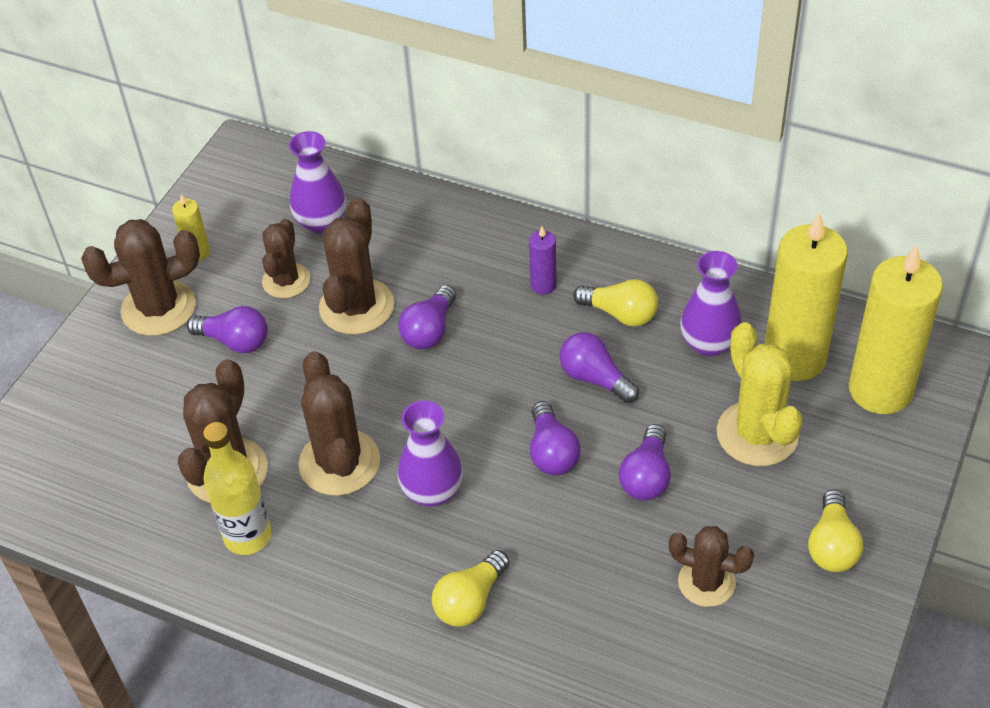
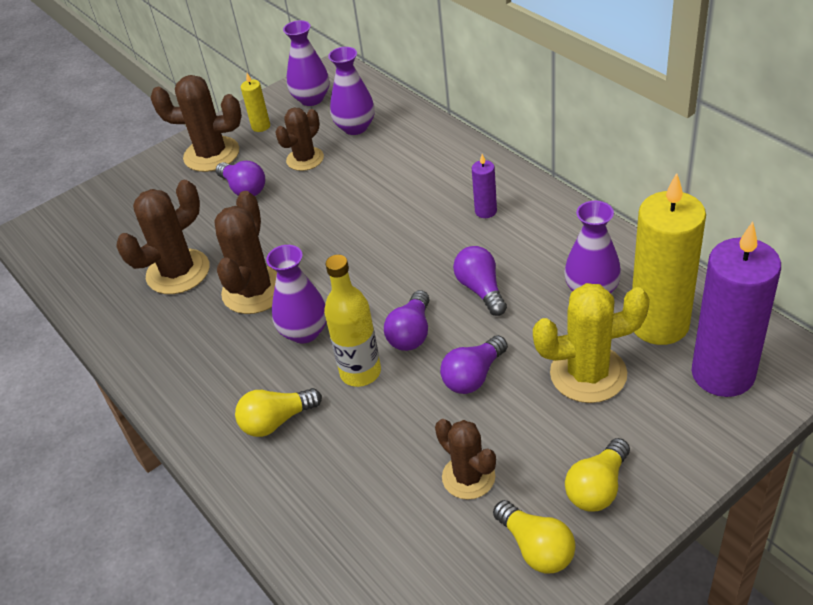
camera: 30 degrees right, 5 degrees down
(239, 198) = (311, 99): none -> purple vase
(248, 536) = (160, 320): yellow bottle -> yellow bottle (360, 372)
(356, 307) = (340, 189): brown cactus -> none
(429, 330) = (380, 219): purple light bulb -> none
(620, 314) = (532, 248): yellow light bulb -> yellow light bulb (536, 548)
(757, 434) = (588, 374): yellow cactus -> yellow cactus turned 75 degrees clockwise
(880, 390) = (723, 374): yellow candle -> purple candle

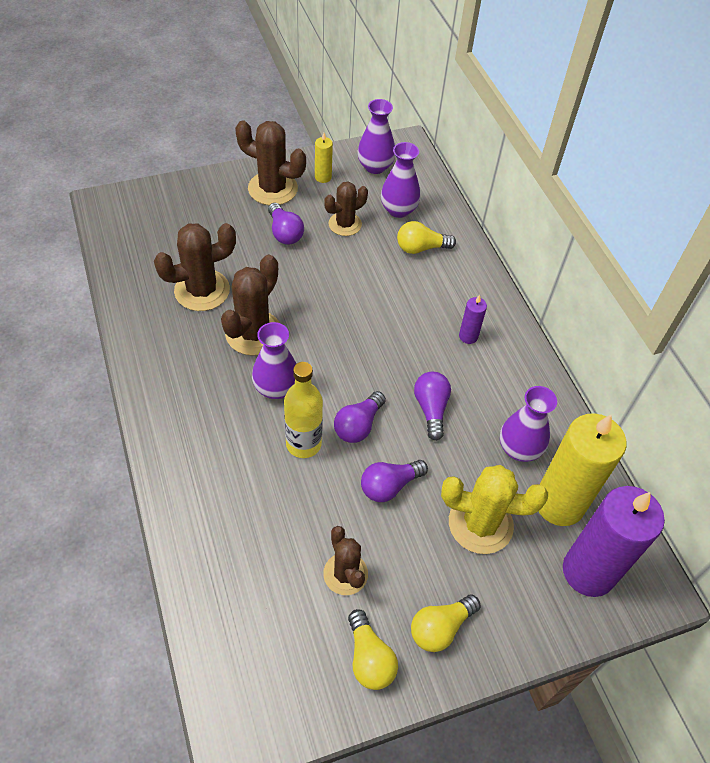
camera: 10 degrees right, 10 degrees up
(277, 421) = (222, 459): yellow light bulb -> yellow light bulb (421, 248)

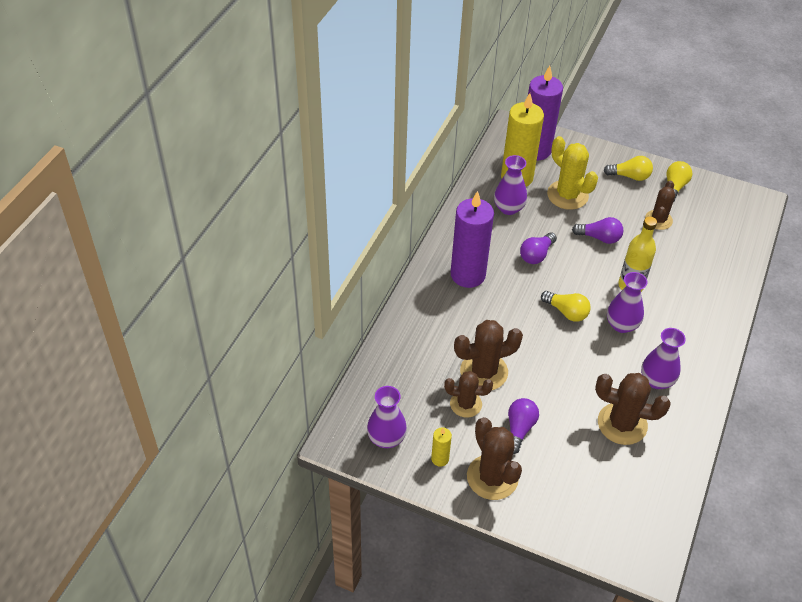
camera: 135 degrees left, 5 degrees down
(254, 333) = (608, 368): brown cactus -> brown cactus (484, 372)
(358, 425) = (588, 274): purple light bulb -> none
(398, 210) = (412, 387): purple vase -> purple vase (656, 380)
(421, 248) = (430, 348): yellow light bulb -> yellow light bulb (566, 312)
(468, 336) = (468, 275): purple candle -> purple candle, size x2.30

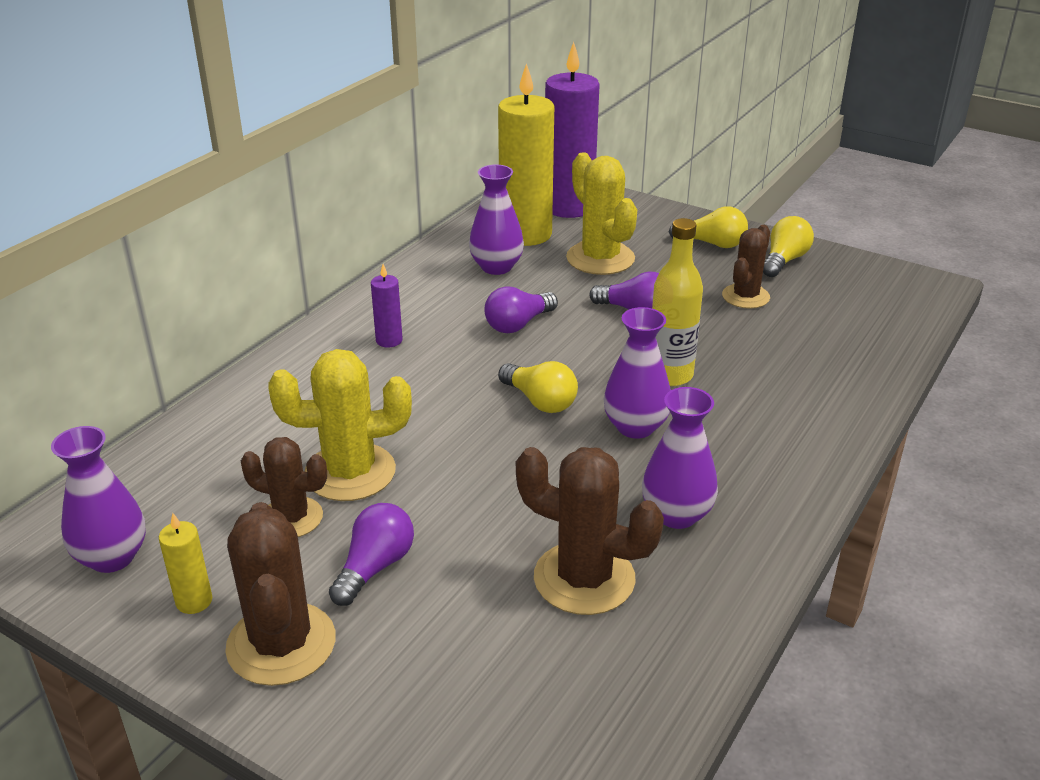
camera: 10 degrees right, 15 degrees down
(468, 275) = (389, 340): purple candle -> purple candle, size x0.43
(484, 372) = (350, 472): brown cactus -> yellow cactus

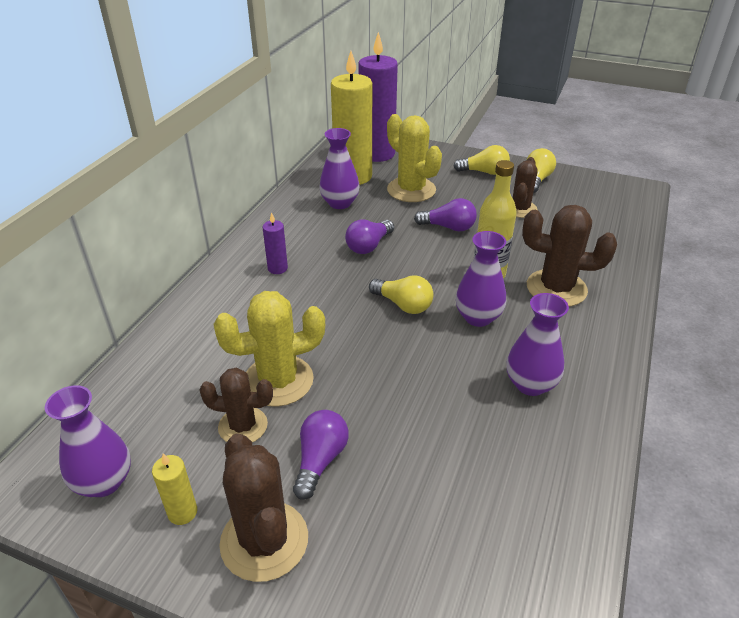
camera: 10 degrees left, 5 degrees up
(584, 578) = (481, 447): brown cactus -> brown cactus (556, 288)

